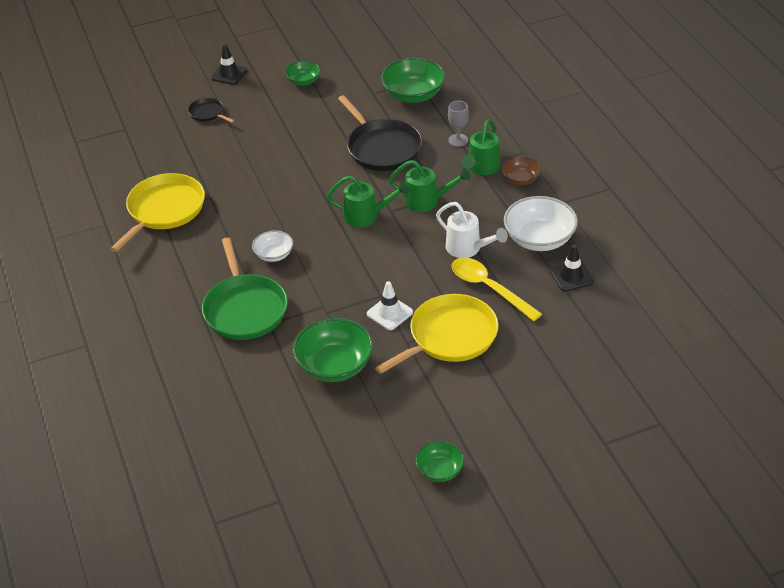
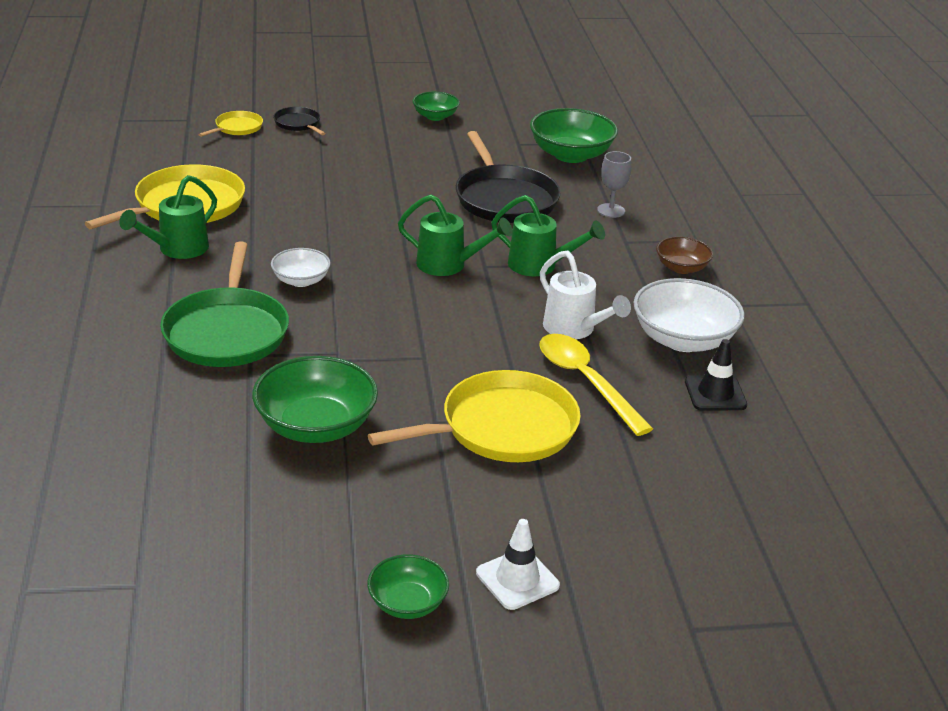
camera: 10 degrees right, 10 degrees down
(165, 128) = (237, 128): none -> yellow pan
(229, 74) = (346, 93): black traffic cone -> none
(390, 313) = (427, 380): white traffic cone -> white traffic cone (517, 579)
(481, 168) = (631, 246): green watering can -> green watering can (177, 249)

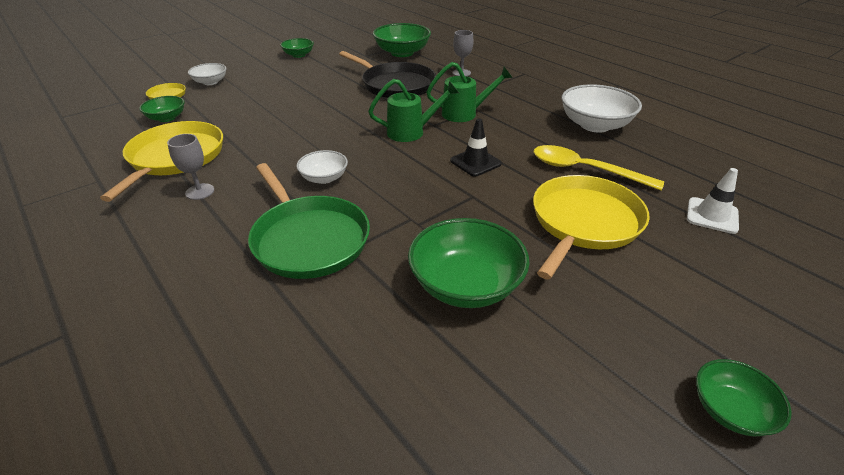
camera: 30 degrees left, 5 degrees up
(177, 249) = (200, 191): green watering can -> grey goblet
(215, 156) = (167, 118): none -> green bowl
(298, 124) = (210, 82): black pan -> white bowl
(517, 579) = (756, 336): white traffic cone -> white traffic cone (712, 215)
(574, 329) = (534, 142): white watering can -> none
(681, 268) = (538, 89): brown bowl -> none
(715, 393) = (654, 148): black traffic cone -> black traffic cone (475, 162)

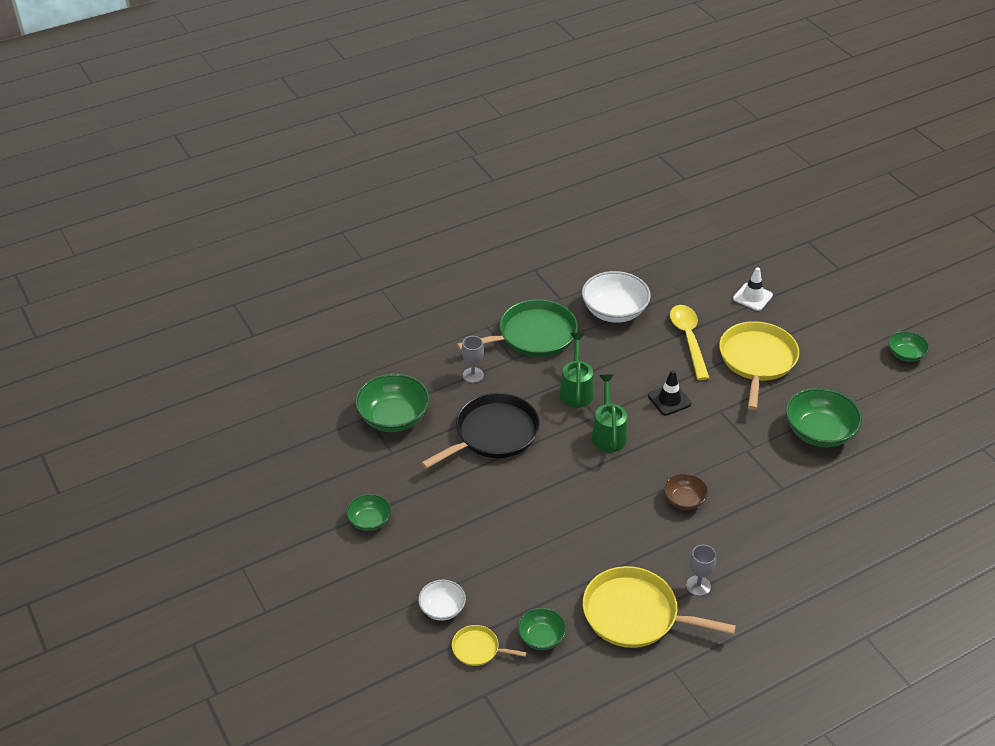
camera: 80 degrees left, 5 degrees up
(309, 239) = (769, 510): green pan -> green pan (533, 335)
(324, 178) = (684, 500): white bowl -> brown bowl
(583, 222) = (757, 360): yellow pan -> yellow pan turned 60 degrees clockwise
(585, 170) = (688, 339): yellow spoon -> yellow spoon turned 135 degrees clockwise

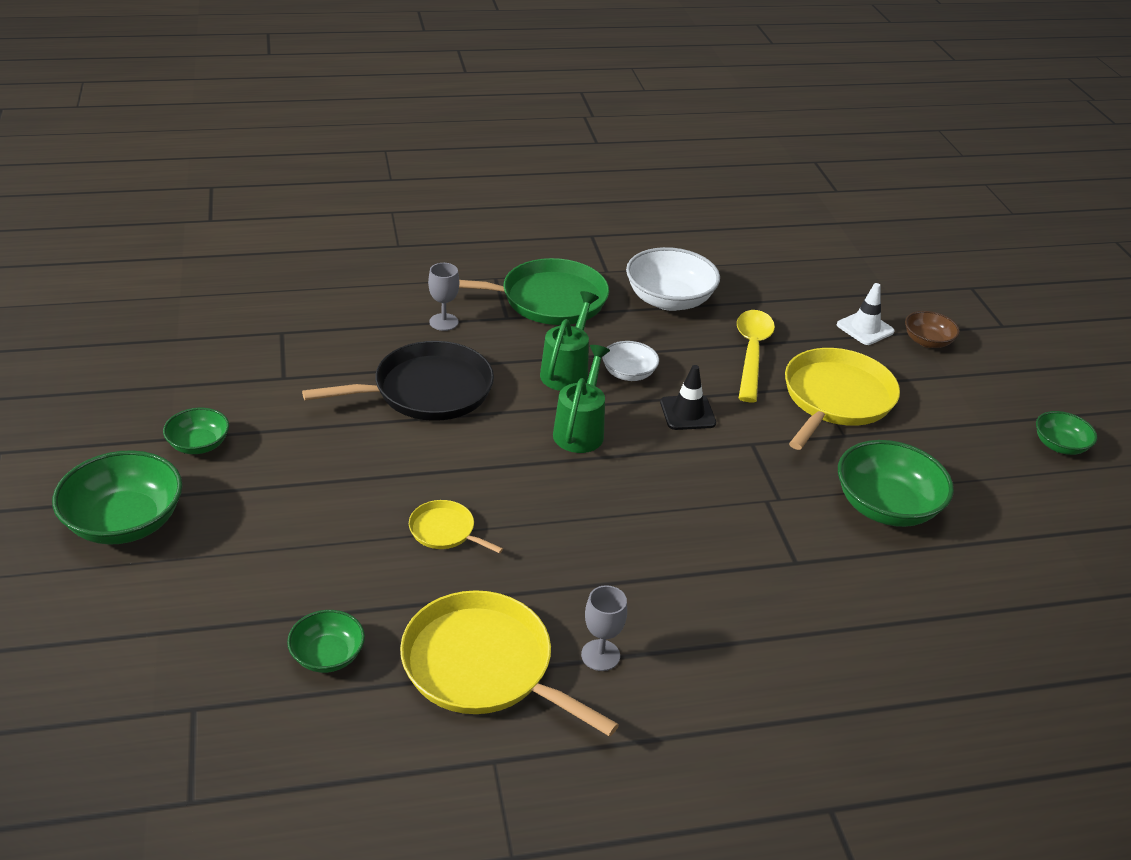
camera: 15 degrees right, 5 degrees down
(393, 417) = (313, 341): green bowl -> green bowl (125, 522)
(442, 608) = (216, 576): white bowl -> white bowl (628, 373)
(478, 649) = (228, 643): yellow pan -> yellow pan (445, 531)
(684, 500) = (642, 537): brown bowl -> brown bowl (927, 341)

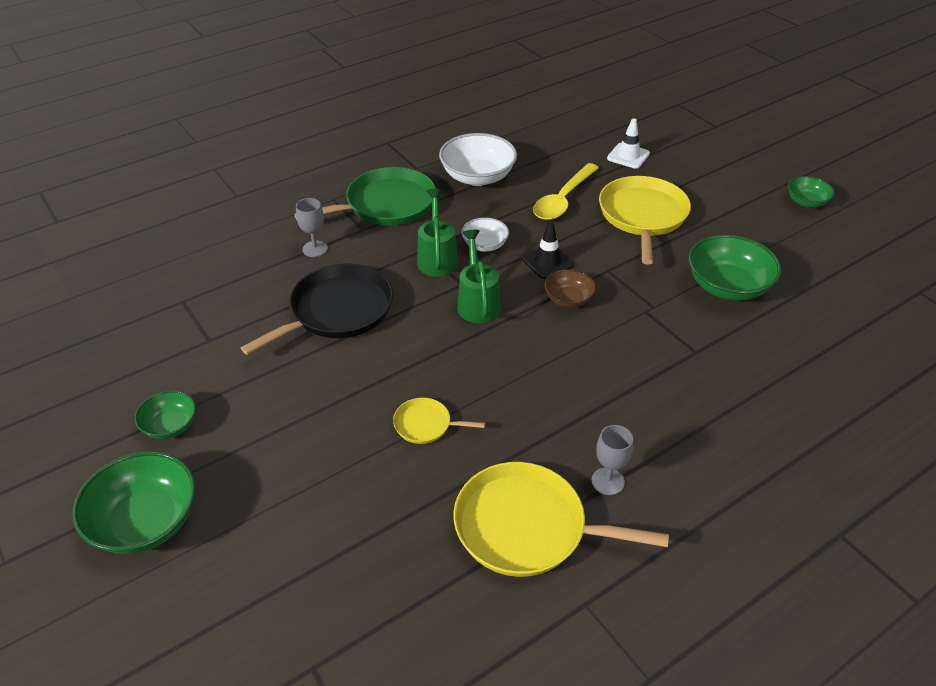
camera: 20 degrees left, 5 degrees up
(327, 655) = (398, 570): green bowl -> none
(752, 353) = (563, 200): yellow spoon -> yellow spoon turned 135 degrees counterclockwise
(927, 341) = (675, 153): brown bowl -> brown bowl (568, 299)

